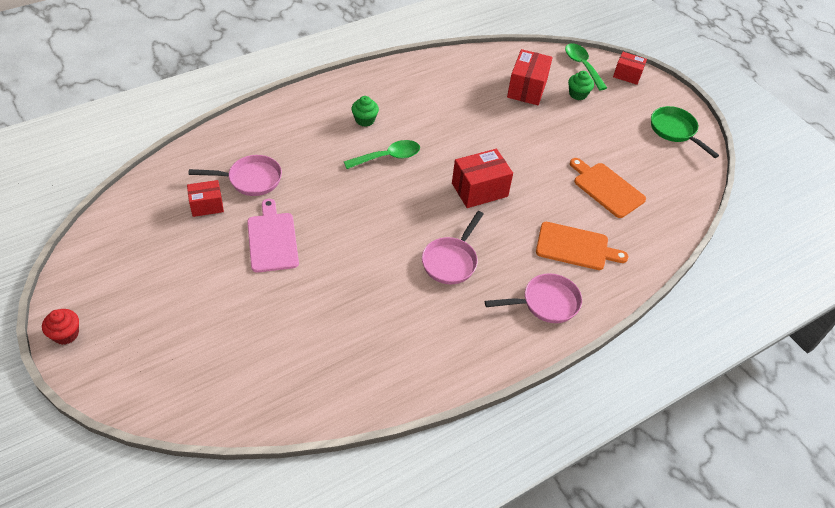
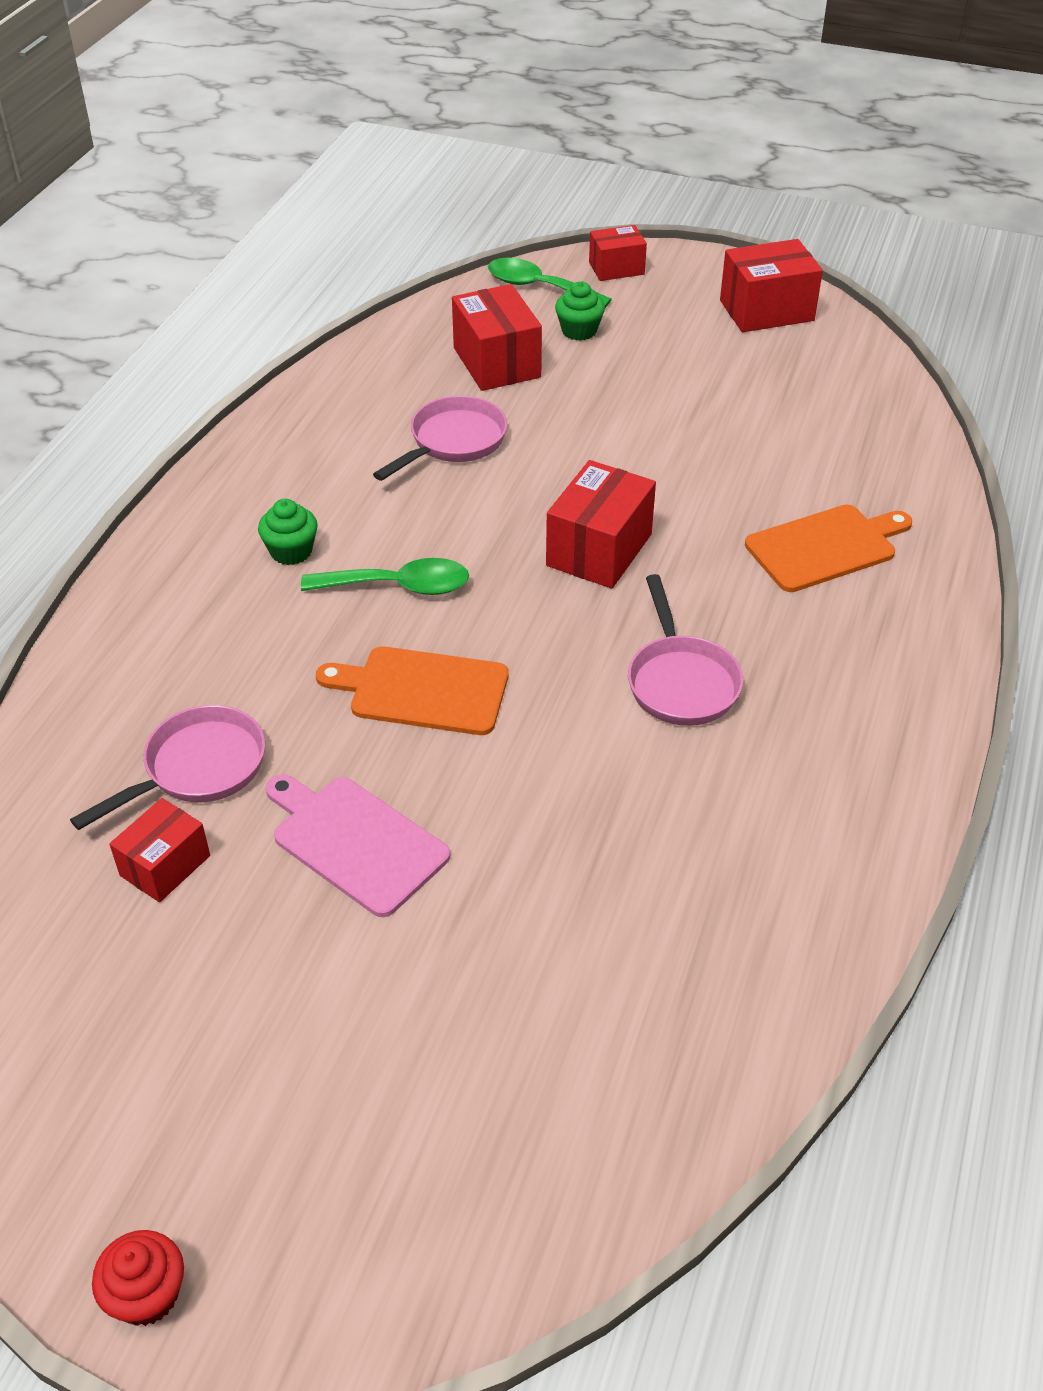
camera: 35 degrees left, 5 degrees down
(388, 157) = (399, 586): green spoon -> green spoon turned 60 degrees clockwise
(546, 303) = (879, 652): pink pan -> pink pan (453, 442)
(606, 188) = (770, 440): orange cutting board -> orange cutting board (422, 690)
(675, 131) = (766, 310): green pan -> red box

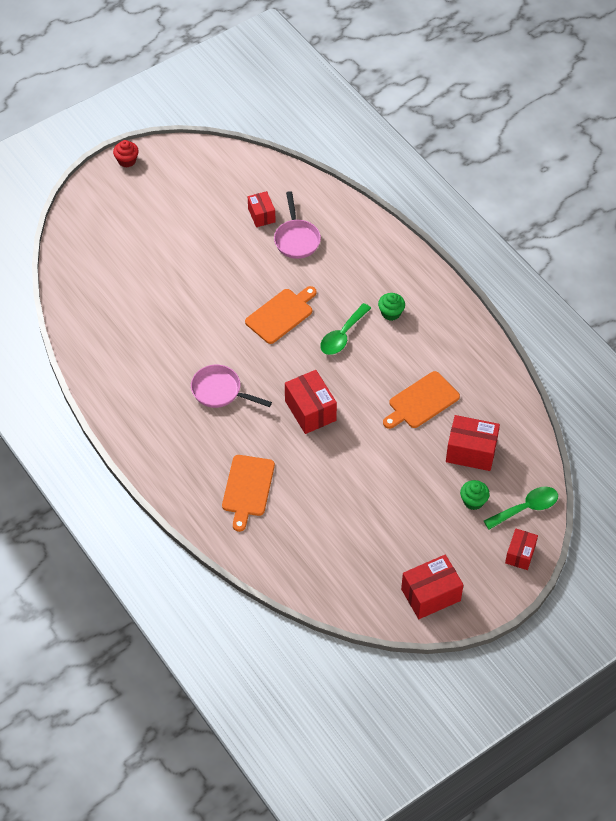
camera: 125 degrees right, 10 degrees up
(355, 841) = (230, 264): pink cutting board -> none
(453, 442) = (421, 401): pink pan -> orange cutting board
(766, 310) = (430, 595): red box -> red box turned 45 degrees clockwise

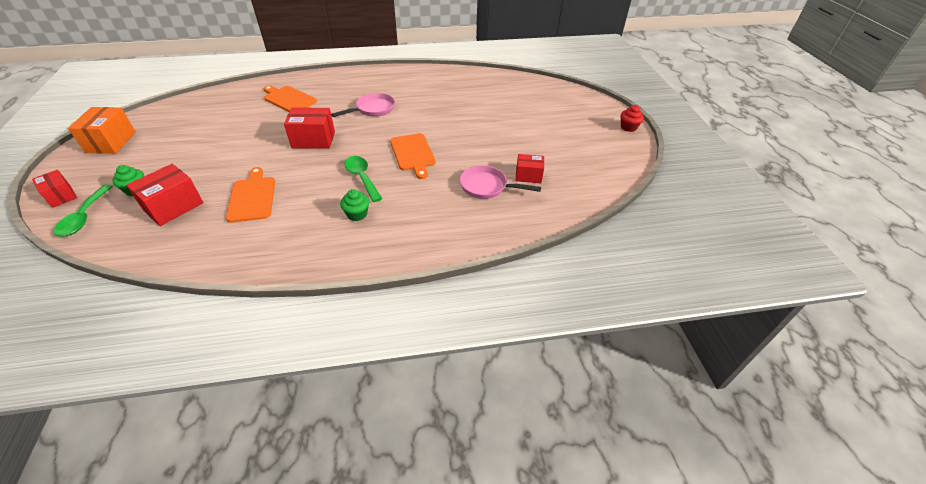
camera: 115 degrees right, 10 degrees down
(430, 595) = (111, 142): red box -> orange box

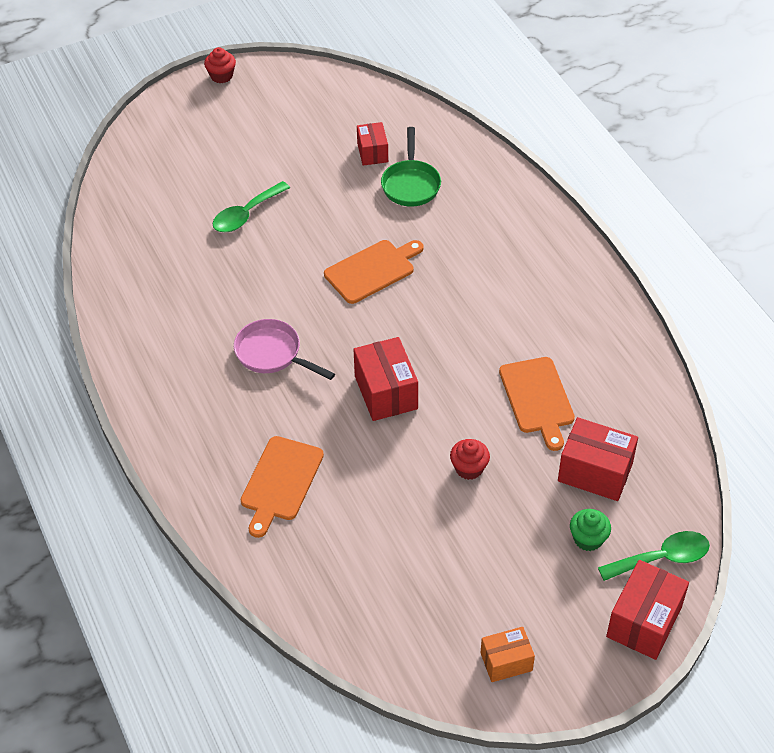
camera: 105 degrees left, 5 degrees up
(61, 196) = (644, 621): red box -> red box, size x1.59
(111, 142) = (506, 662): orange box -> orange box, size x0.63
(233, 157) = (469, 468): none -> red cupcake
(252, 197) = (537, 399): orange cutting board -> orange cutting board turned 75 degrees counterclockwise
(357, 214) = (516, 284): green cupcake -> none
(362, 177) = (447, 305): green spoon -> green spoon (246, 215)
(487, 187) = (411, 184): pink pan -> green pan

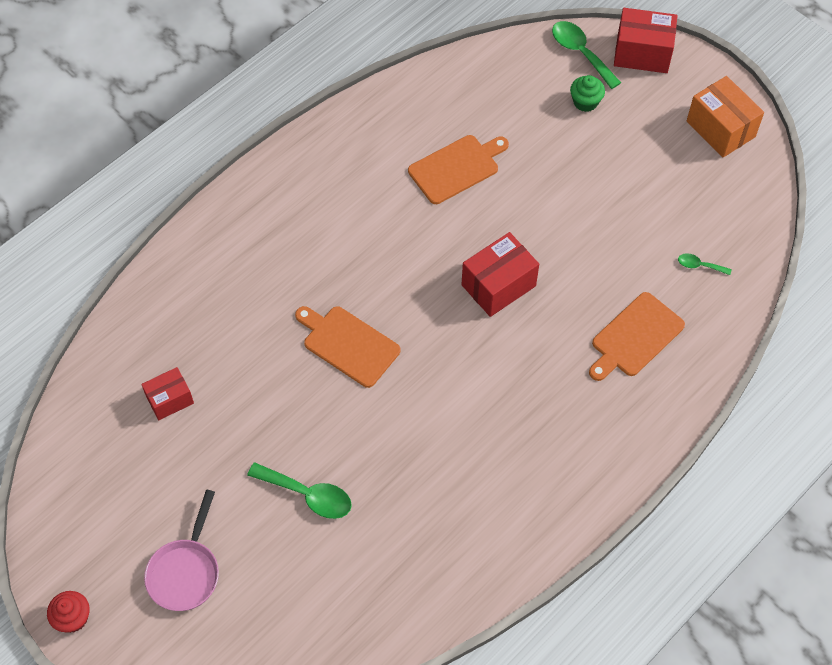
camera: 110 degrees left, 10 degrees up
(272, 354) = (492, 397): pink pan -> pink pan (185, 572)
(280, 482) = (635, 337): orange cutting board -> orange cutting board turned 135 degrees clockwise
(335, 569) = (699, 265): none -> green spoon
(411, 184) = (210, 347): green pan -> none
(469, 468) = (554, 199): red cupcake -> none
(506, 662) = (720, 129): orange box -> orange box, size x1.59
(595, 472) = (518, 111): red box -> none

